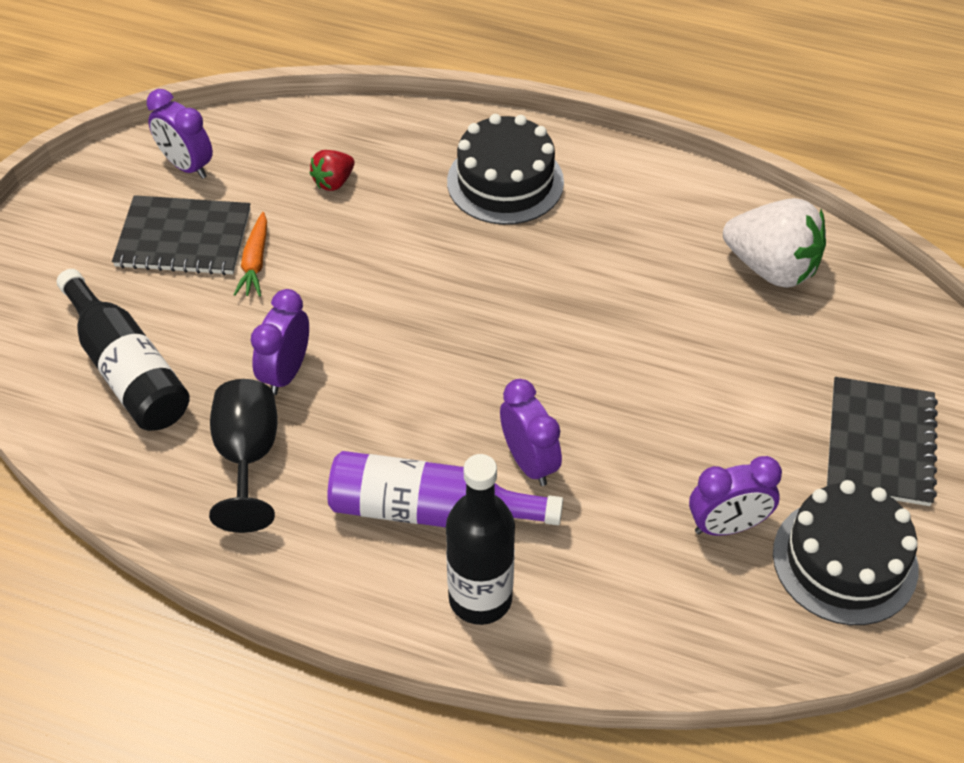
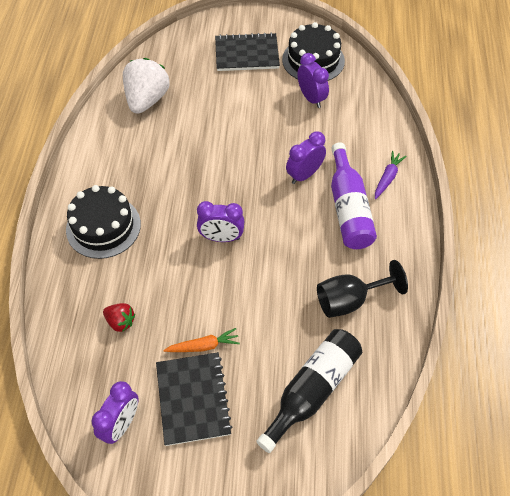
camera: 105 degrees left, 5 degrees up
(286, 372) = (285, 300): purple clock -> purple clock (221, 238)
(480, 598) = (387, 178): black bottle -> purple carrot

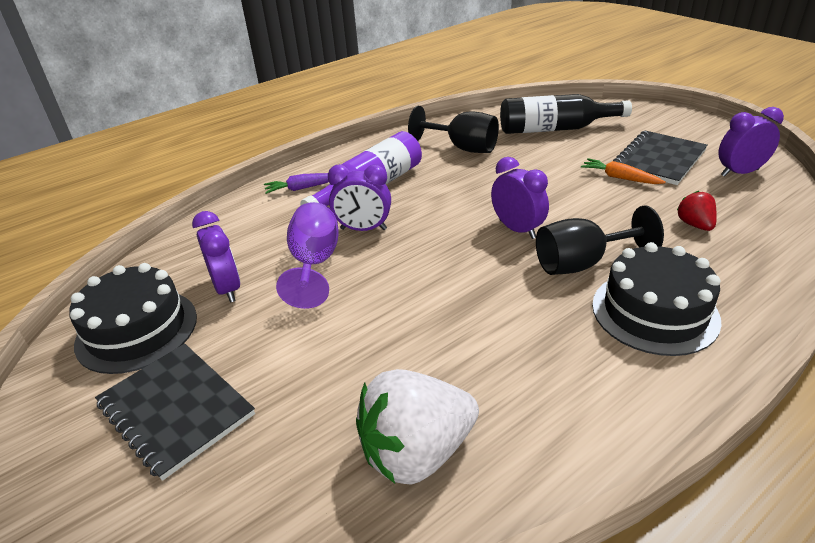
camera: 130 degrees left, 20 degrees down
(163, 235) = (581, 263): none -> black goblet
(294, 137) = (314, 264): none -> purple goblet
(311, 98) = (227, 288): purple clock -> purple clock turned 135 degrees clockwise

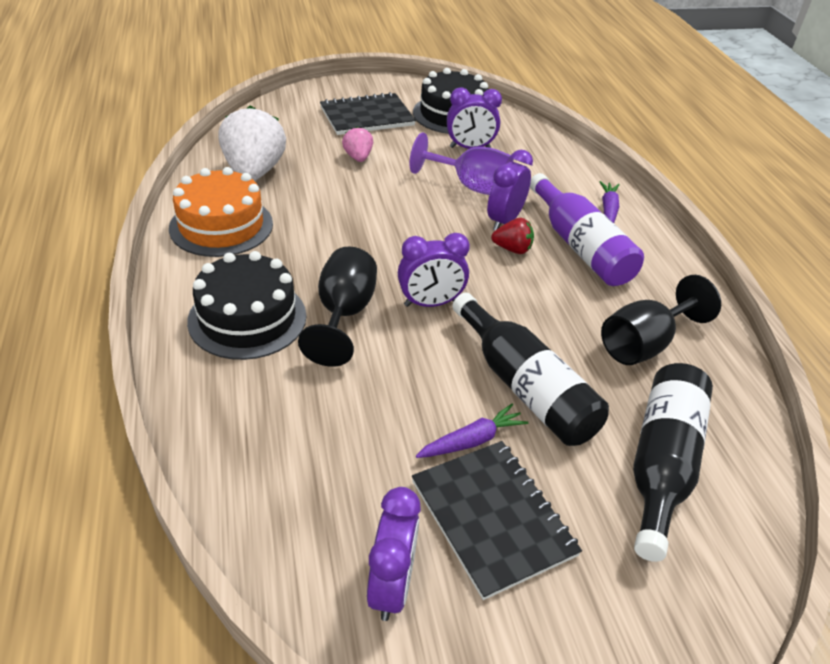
camera: 110 degrees right, 5 degrees up
(306, 367) = (358, 157): none -> pink strawberry
(553, 173) = (525, 387): none -> black bottle
(556, 412) = (221, 226): none -> orange cake
(619, 178) = (472, 440): orange carrot -> purple carrot
(695, 225) = (326, 434): red strawberry -> red strawberry (512, 249)

